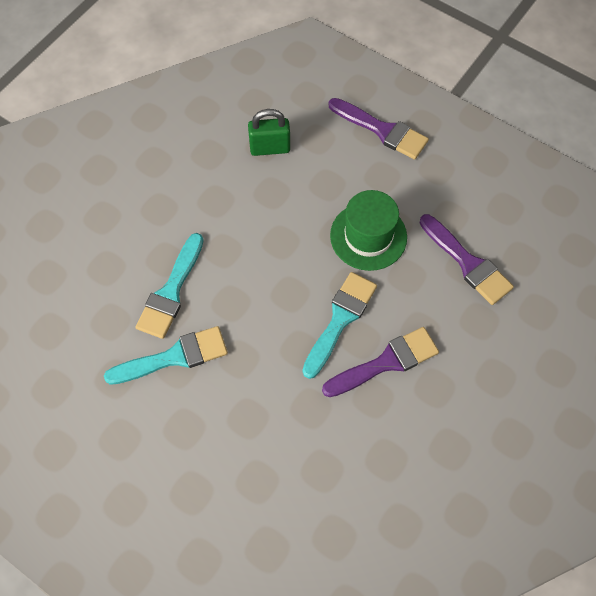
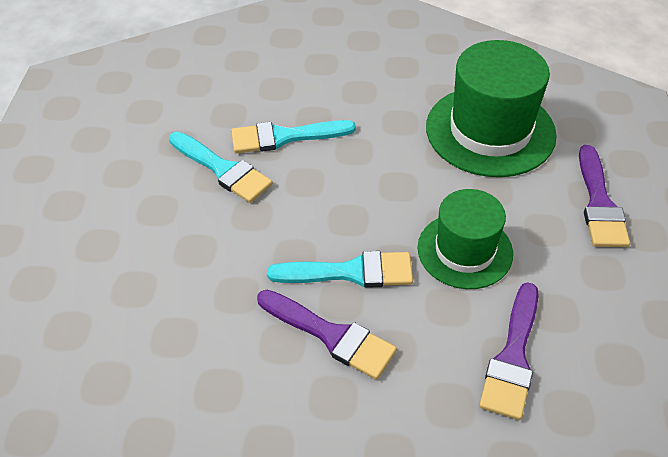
camera: 60 degrees right, 15 degrees down
(270, 148) = (490, 131): green padlock -> green hat

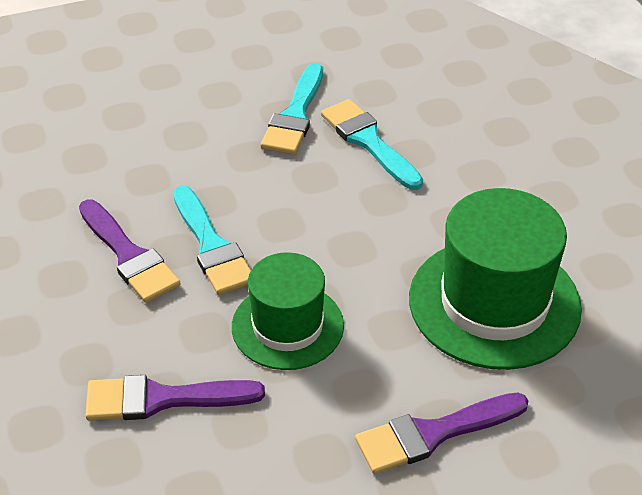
camera: 65 degrees right, 5 degrees down
(331, 335) = (129, 256): purple brush -> purple brush turned 45 degrees counterclockwise

